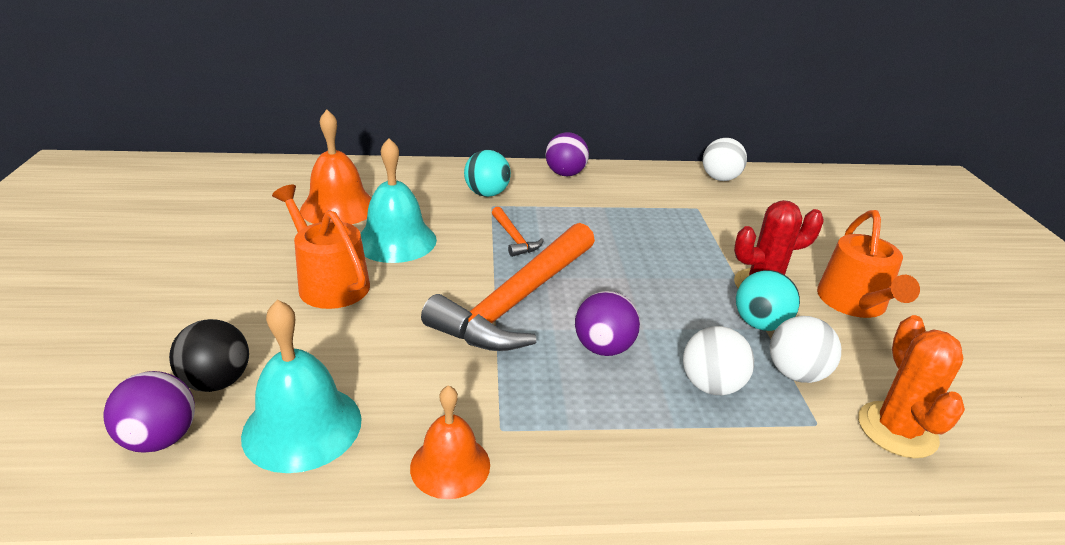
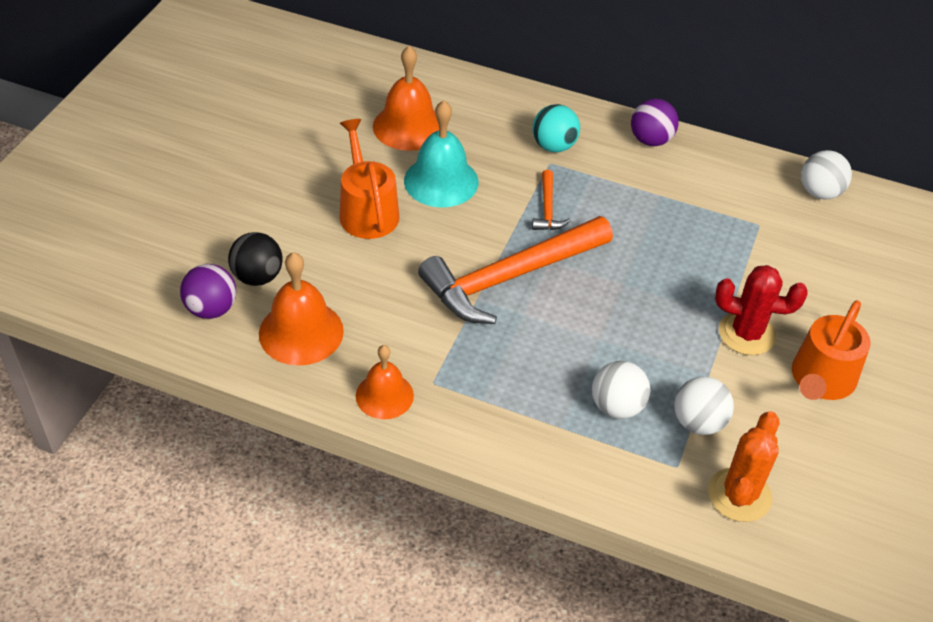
camera: 25 degrees right, 15 degrees up
(302, 427) = (301, 332): turquoise bell -> orange bell
(603, 348) = (553, 345): purple ball -> none
(760, 324) = (708, 369): turquoise ball -> none

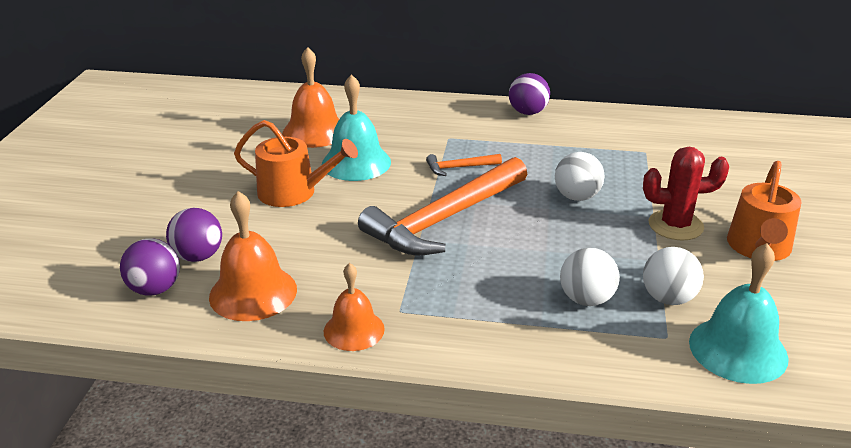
camera: 10 degrees left, 15 degrees down
(257, 277) = (198, 256): black ball -> purple ball
(367, 211) = (294, 192): orange watering can -> orange watering can turned 135 degrees clockwise
(547, 209) = (459, 167): orange hammer -> orange hammer turned 90 degrees clockwise
(554, 146) = (447, 127): turquoise ball -> none
(739, 495) = (738, 349): orange cactus -> turquoise bell
(819, 192) = (682, 125): white ball -> white ball (577, 197)

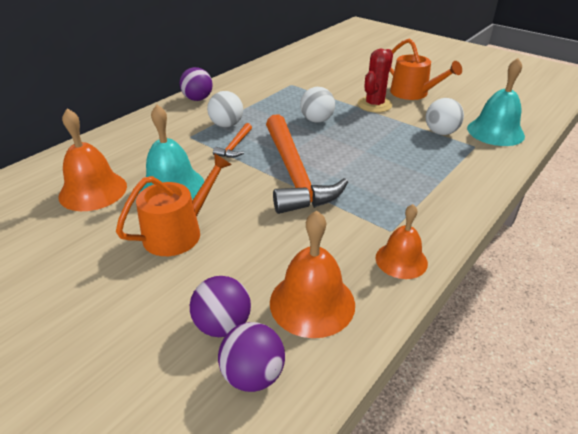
camera: 60 degrees left, 5 degrees up
(586, 299) = (425, 156): white ball -> white ball (226, 125)

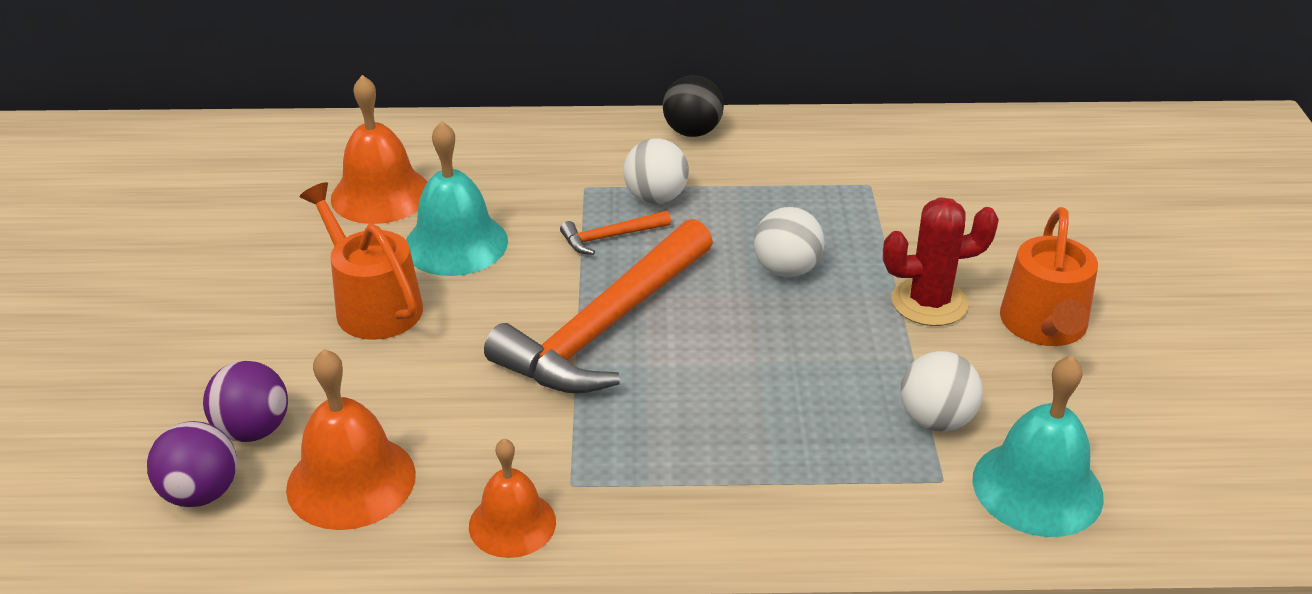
camera: 50 degrees right, 0 degrees up
(178, 232) = (373, 305): orange watering can -> orange watering can turned 135 degrees counterclockwise
(198, 99) = (692, 132): purple ball -> black ball

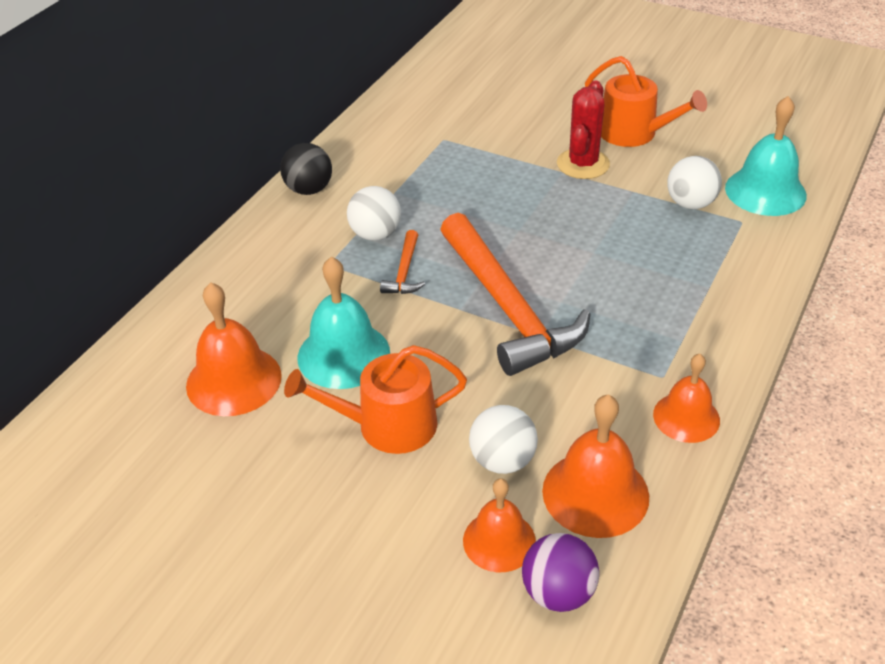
camera: 60 degrees left, 5 degrees up
(253, 430) = (499, 541): purple ball -> orange bell
(786, 270) = (507, 206): white ball -> white ball (502, 460)

